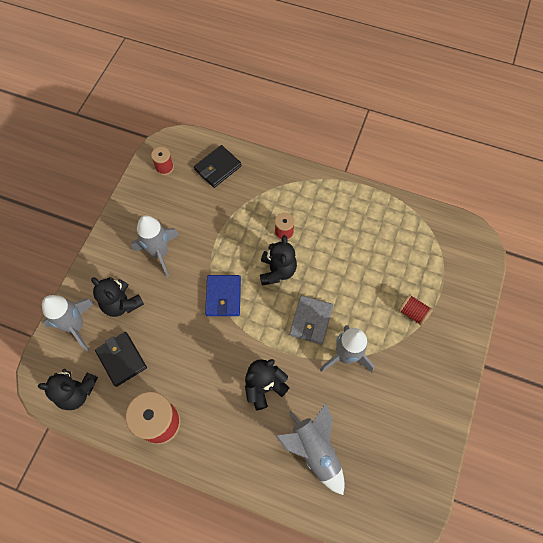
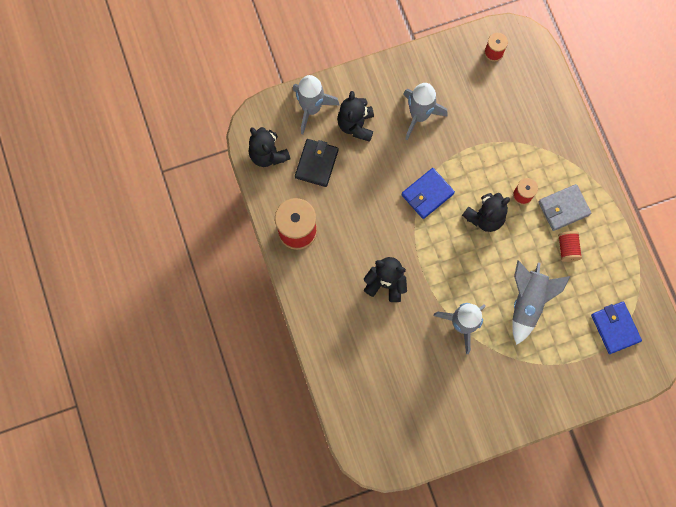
camera: 50 degrees right, 10 degrees up
(217, 168) = (532, 94): black wallet -> none
(311, 320) = (466, 276): grey wallet -> grey wallet (563, 208)
(314, 450) = (371, 356): grey rocket -> grey rocket (527, 302)
(412, 313) = (543, 350): red spool -> red spool (567, 248)
(434, 251) = (615, 328): none -> blue wallet

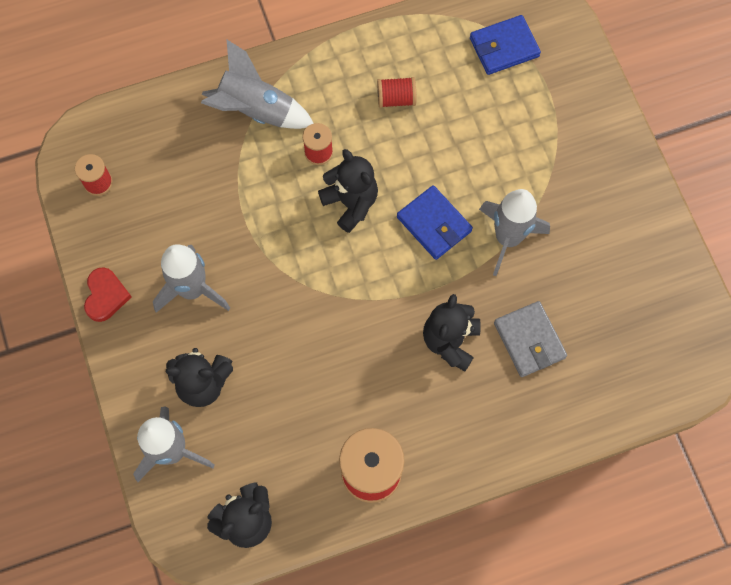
camera: 90 degrees left, 5 degrees down
(316, 164) = (263, 443): black wallet -> none
(414, 62) = (106, 296): none -> red heart
(427, 194) = (315, 280): blue wallet -> blue wallet (434, 224)
(527, 302) = (472, 152): grey rocket -> grey rocket (256, 110)
(563, 208) = (338, 101): grey wallet -> grey wallet (529, 340)

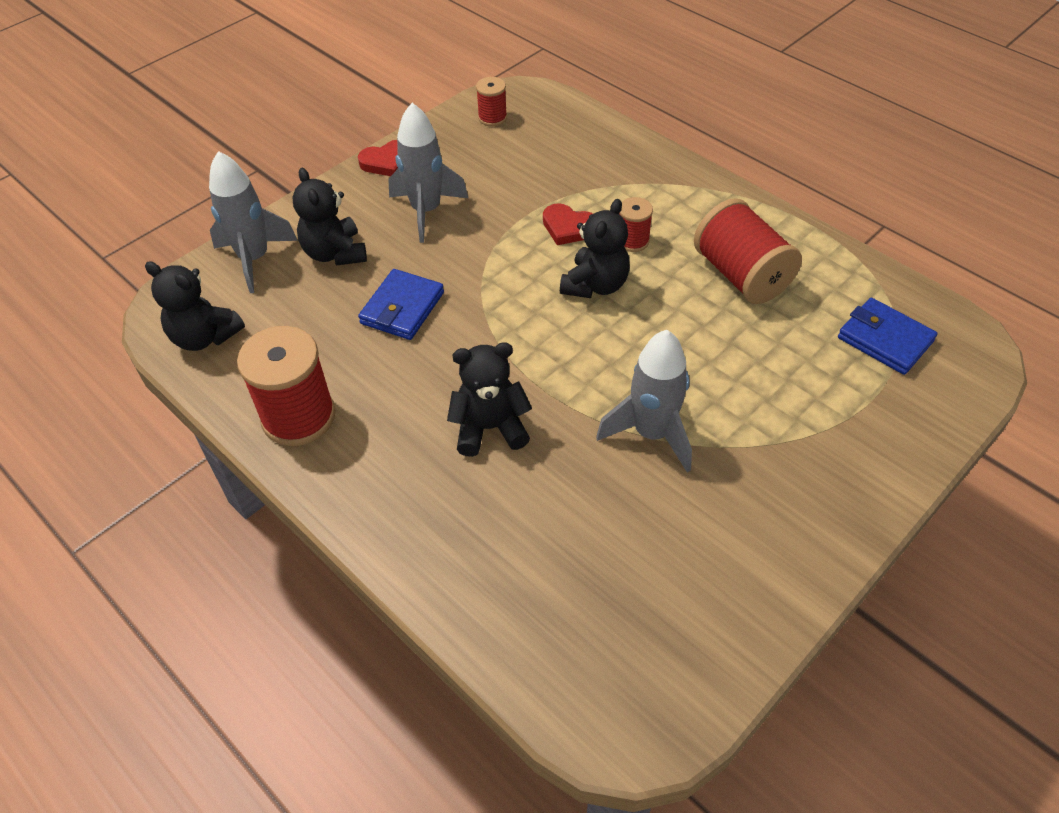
camera: 65 degrees right, 20 degrees down
(256, 110) = (641, 183): grey rocket -> none
(276, 190) = (569, 227): none -> red heart
(396, 99) = (741, 275): red spool -> red spool, size x1.93
(434, 224) = (620, 360): blue wallet -> blue wallet (402, 308)
(529, 340) = (536, 505): grey wallet -> none

